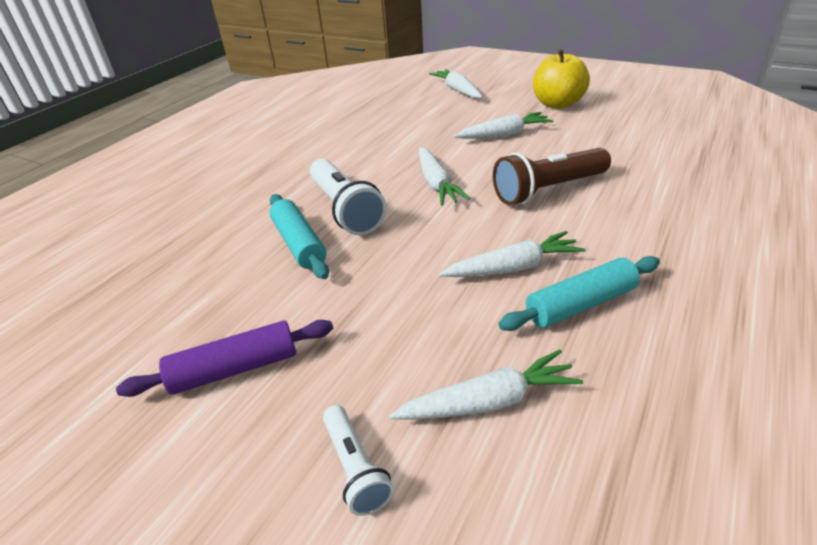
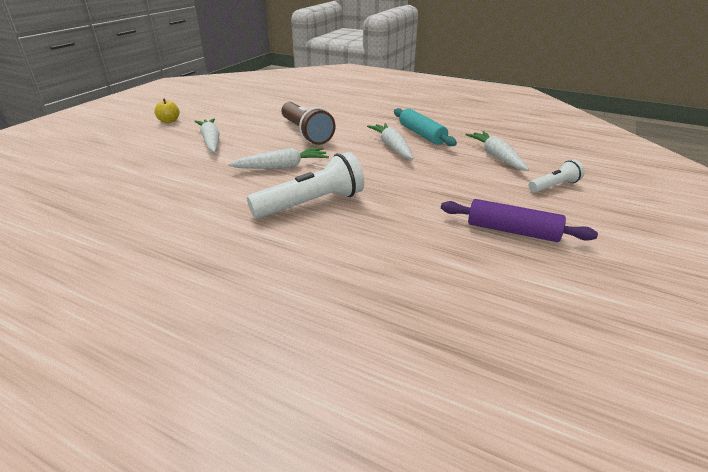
camera: 95 degrees left, 5 degrees down
(235, 368) = (512, 231): purple rolling pin -> purple rolling pin turned 45 degrees counterclockwise
(299, 244) = (363, 221): turquoise rolling pin -> none
(457, 90) = (86, 156): white carrot -> none
(557, 104) = (169, 121): yellow apple -> yellow apple, size x0.50

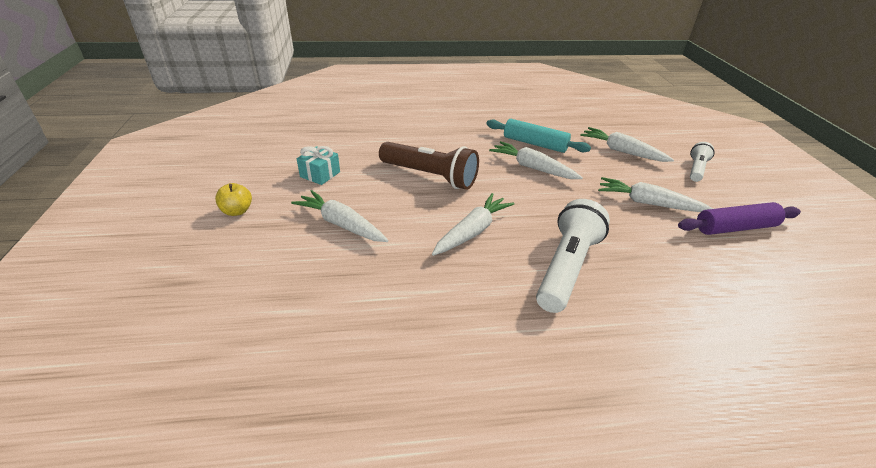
camera: 35 degrees left, 5 degrees up
(239, 116) = (320, 174): none -> turquoise gift
(454, 192) = (648, 203): none -> white carrot

